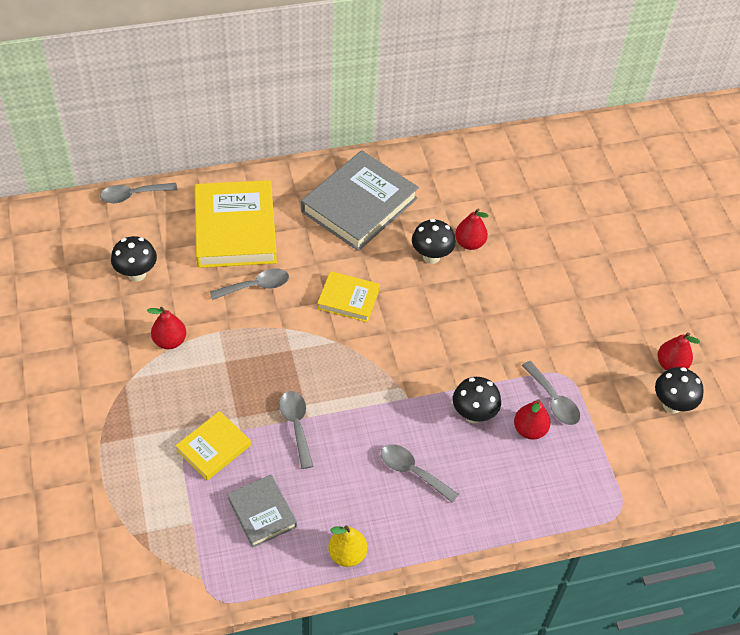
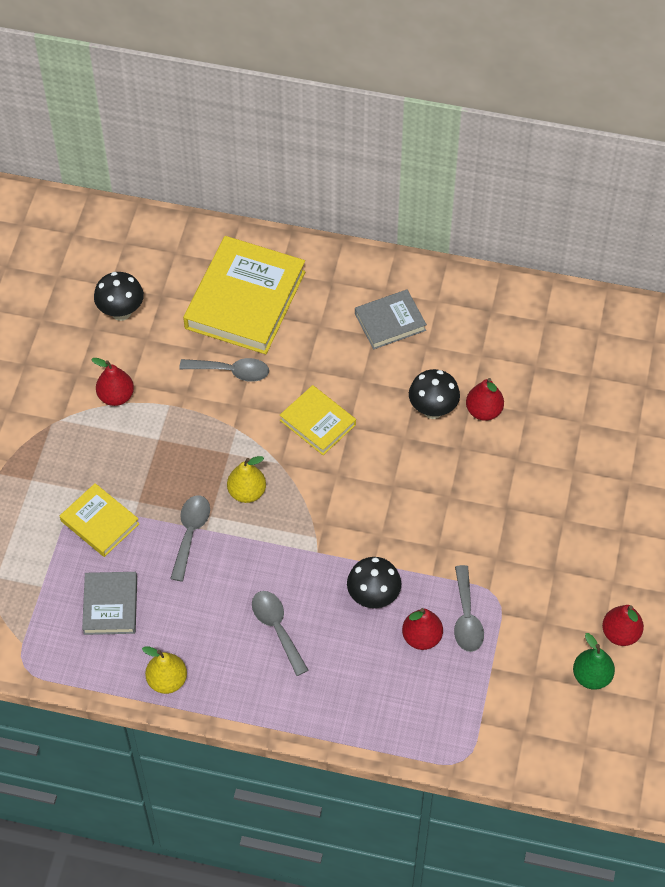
camera: 30 degrees right, 5 degrees up
(133, 195) = (162, 223): grey spoon -> none
(213, 448) = (100, 522): yellow book -> yellow book turned 60 degrees clockwise
(324, 374) = (247, 492): none -> yellow pear
(359, 205) = (390, 322): grey book -> grey book, size x0.53
(672, 405) = (591, 676): black mushroom -> green pear

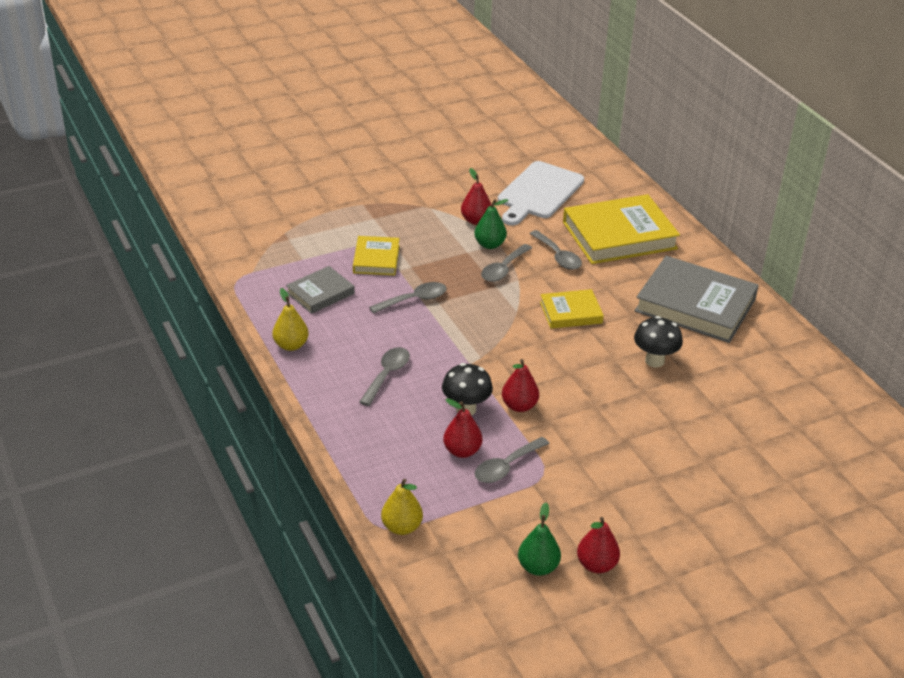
camera: 50 degrees right, 20 degrees down
(121, 312) = (539, 193): black mushroom -> white cutting board
(164, 413) = (489, 245): none -> green pear
(210, 428) = (503, 269): none -> grey spoon
(247, 492) = (476, 308): yellow pear -> yellow pear (401, 527)
(317, 422) = (571, 312): yellow book -> yellow book turned 75 degrees clockwise
(390, 322) = (695, 305): grey book -> grey book, size x1.87
(483, 411) = (689, 387): red pear -> red pear (519, 406)

